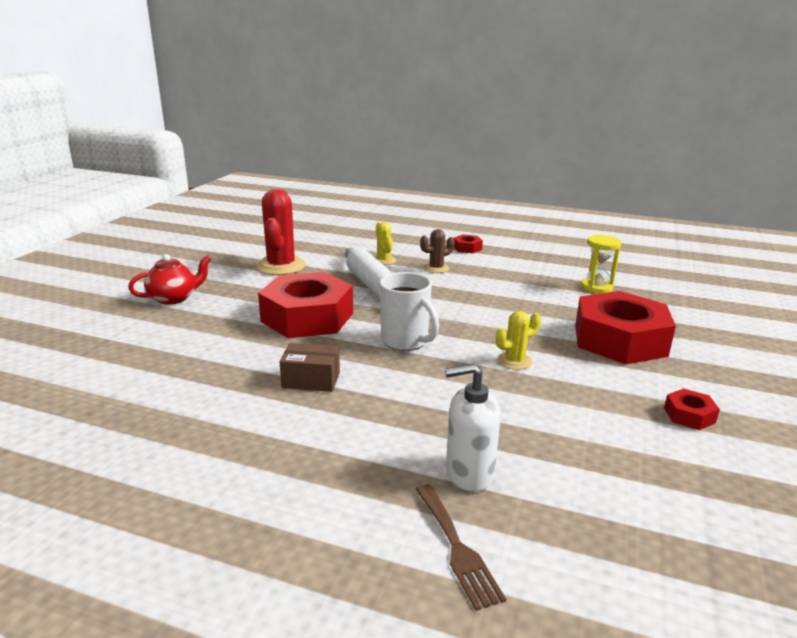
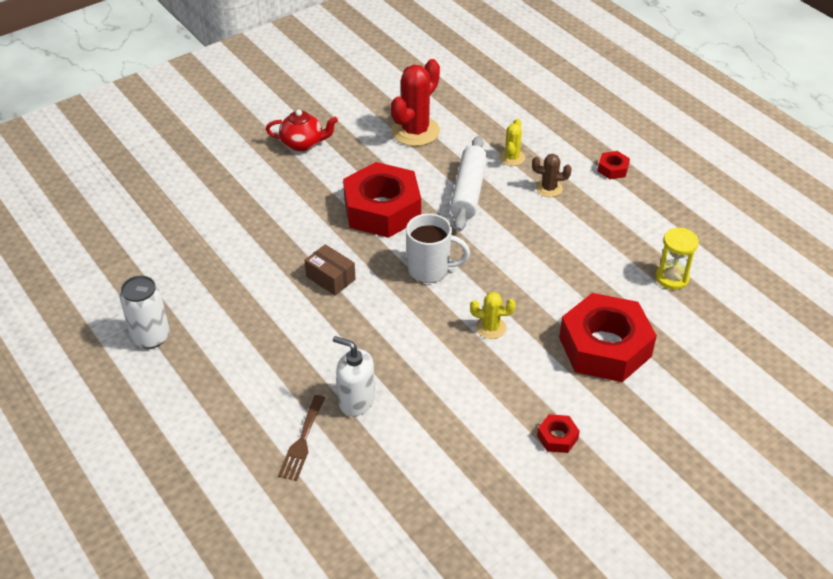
camera: 35 degrees right, 20 degrees up
(113, 525) = (151, 337): none -> white can
(406, 341) = (430, 270): white mug -> white mug turned 75 degrees counterclockwise

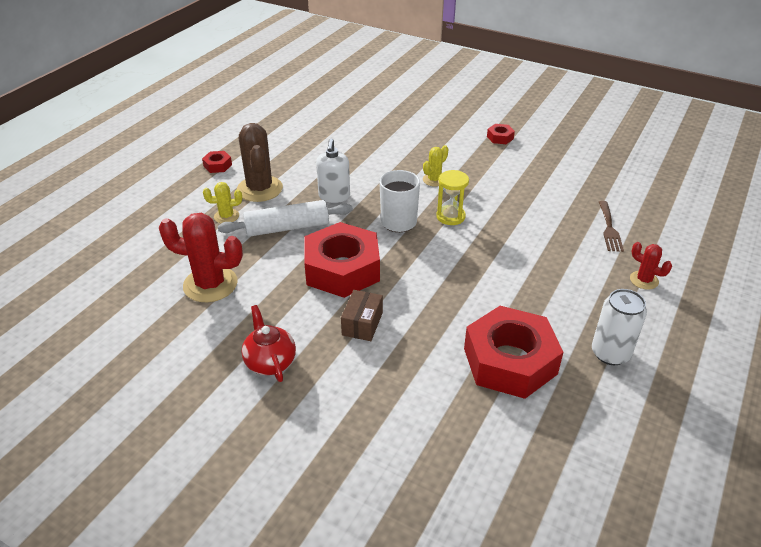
camera: 115 degrees left, 5 degrees down
(208, 419) = (644, 280): none -> red cactus
(302, 441) = (609, 229): brown fork -> brown fork turned 105 degrees clockwise
(330, 278) = (449, 270): brown box -> brown box (362, 324)
(356, 401) = (553, 217): white soap dispenser -> white soap dispenser (334, 196)
(491, 328) = (434, 180): yellow cactus -> yellow cactus turned 60 degrees clockwise
(549, 188) = (260, 189): brown cactus -> brown cactus, size x1.91
(605, 347) = (412, 136): red nut -> red nut (510, 361)
(672, 278) = (328, 124): yellow hourglass -> yellow hourglass (450, 216)

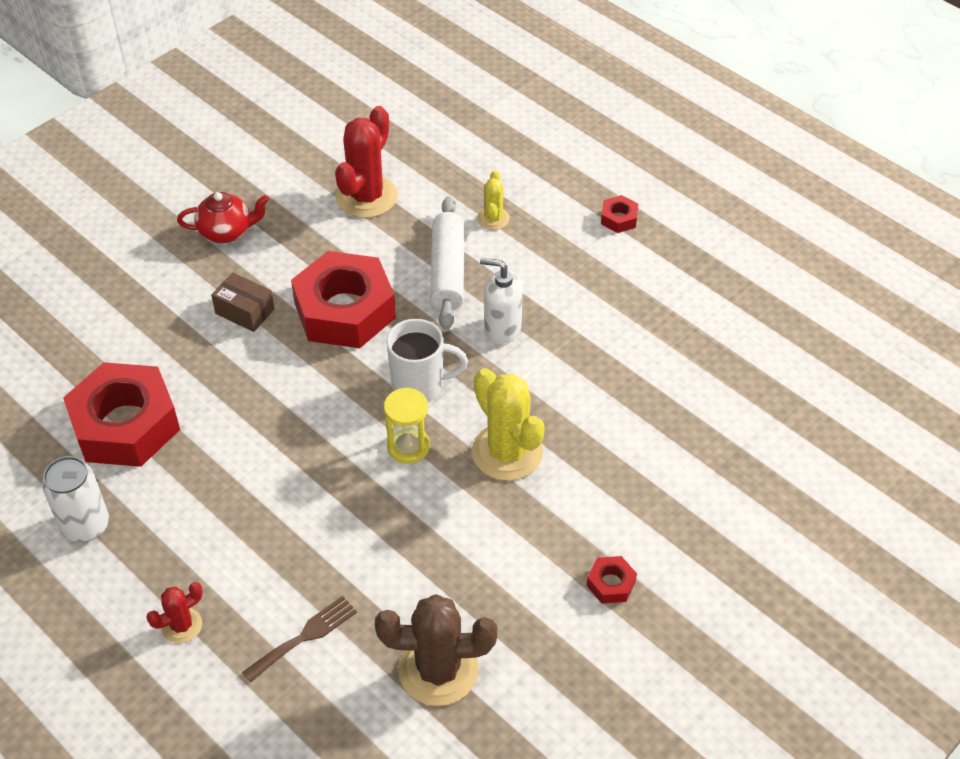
camera: 105 degrees right, 10 degrees up
(260, 189) = (545, 255): brown cactus -> brown cactus (438, 670)
(434, 180) = (507, 452): yellow cactus -> yellow cactus, size x1.91
(609, 229) = (304, 636): brown fork -> brown fork turned 120 degrees clockwise

